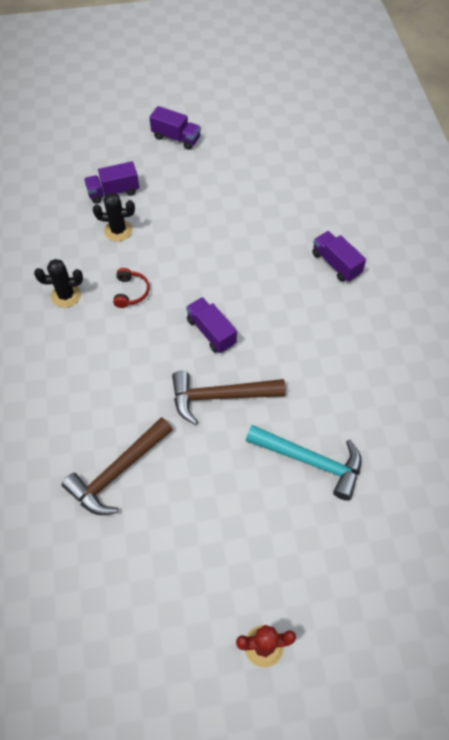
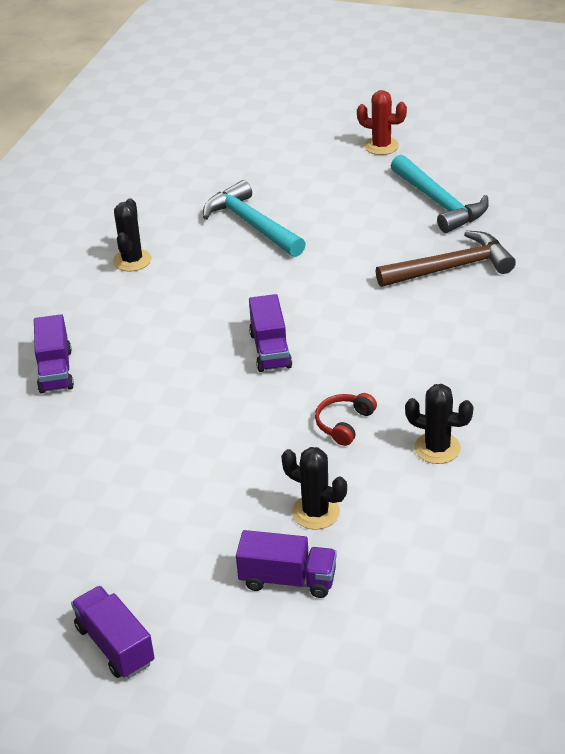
camera: 150 degrees left, 20 degrees down
(163, 564) = (439, 203): none -> turquoise hammer
(220, 396) = (304, 292): brown hammer -> none
(371, 379) = (132, 260): none -> black cactus

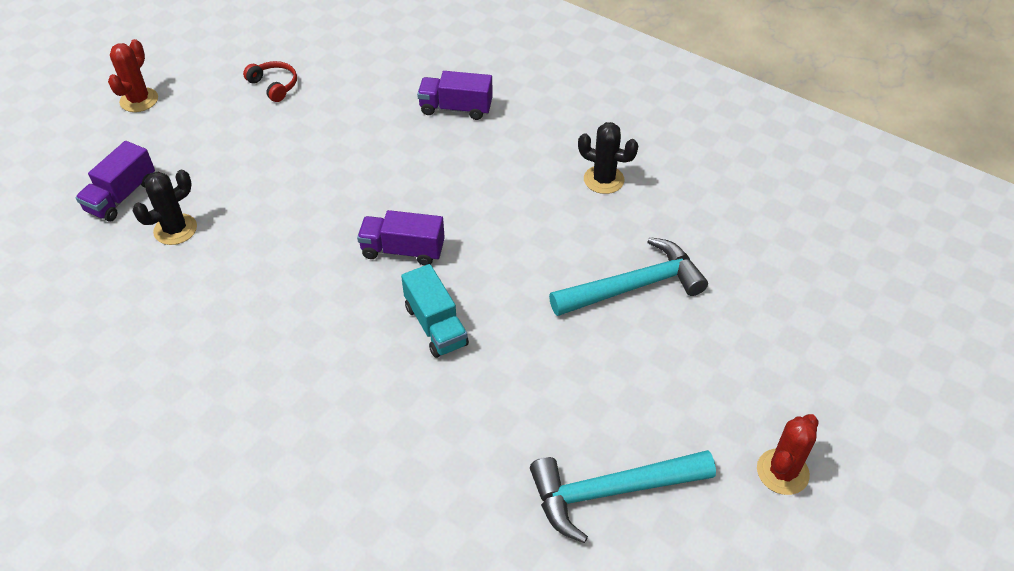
camera: 105 degrees right, 10 degrees up
(115, 645) = (139, 100): purple truck -> red cactus
(344, 309) = (436, 325): none -> turquoise truck
(344, 424) = (265, 277): red headphones -> red headphones (274, 86)
(437, 448) = (186, 335): black cactus -> none
(451, 268) = (462, 452): brown hammer -> none

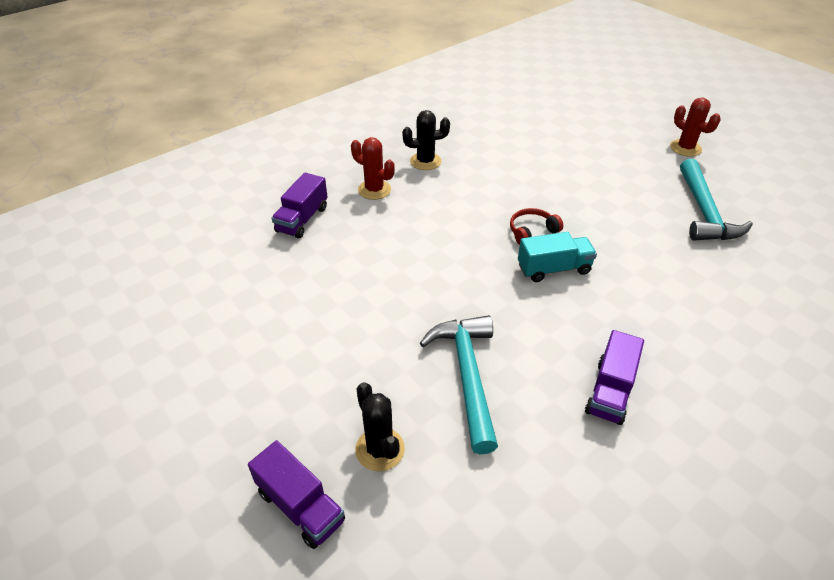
camera: 75 degrees left, 5 degrees down
(139, 100) = (121, 482): red cactus -> red cactus (374, 190)
(274, 86) = (185, 342): red headphones -> red headphones (532, 231)
(403, 250) = (466, 276): purple truck -> purple truck (610, 391)
(603, 180) = (425, 161): black cactus -> black cactus turned 45 degrees clockwise
(634, 286) = (534, 169): turquoise hammer -> turquoise hammer (467, 376)

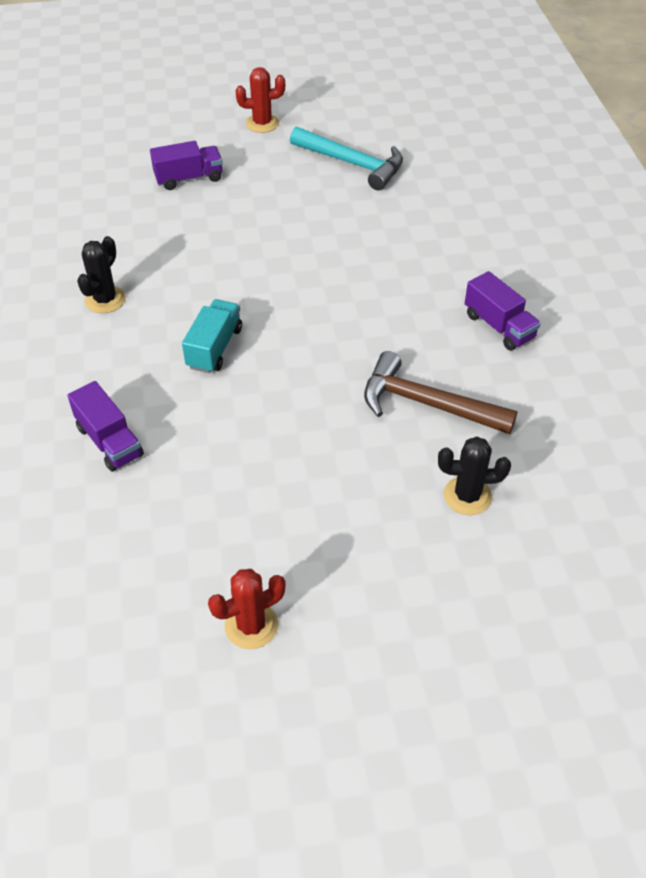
camera: 60 degrees left, 5 degrees up
(300, 506) = (493, 573): purple truck -> purple truck (189, 178)
(374, 190) = (114, 361): red cactus -> red cactus (251, 625)
(467, 376) = (427, 404): turquoise hammer -> brown hammer
(532, 231) = (285, 277): red headphones -> none
(553, 269) = (345, 288): turquoise truck -> turquoise truck (214, 348)

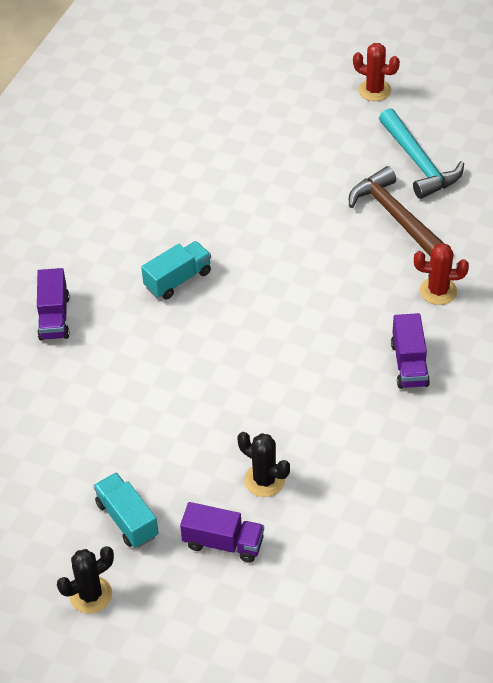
camera: 35 degrees right, 0 degrees up
(105, 300) = (130, 203): black cactus -> black cactus (91, 595)
(189, 178) = (272, 121): purple truck -> purple truck (223, 543)
(251, 625) = (50, 489): red cactus -> red cactus (438, 291)
(364, 612) = (127, 519): none -> turquoise truck
(427, 404) = (296, 398): brown hammer -> brown hammer (394, 215)

